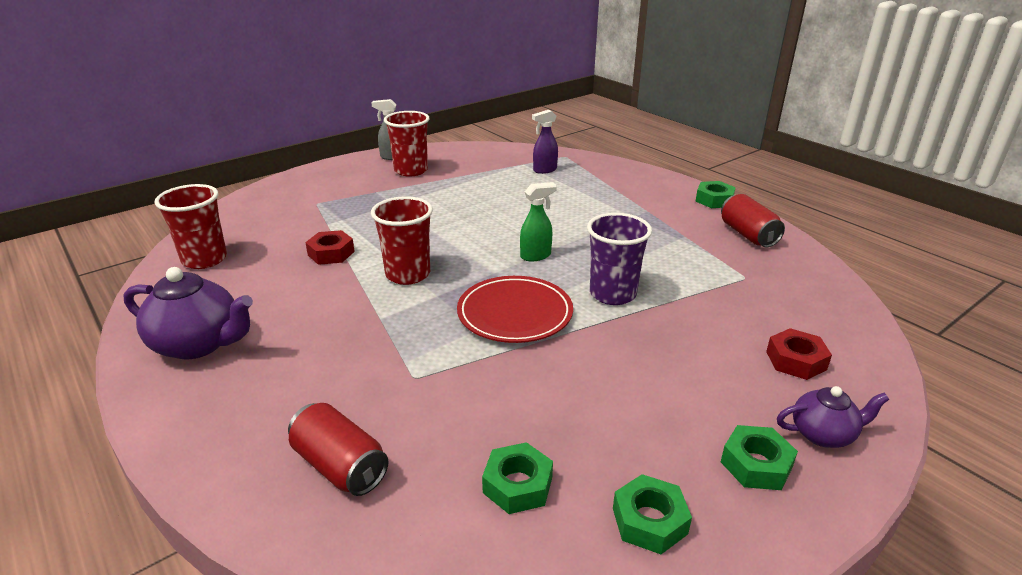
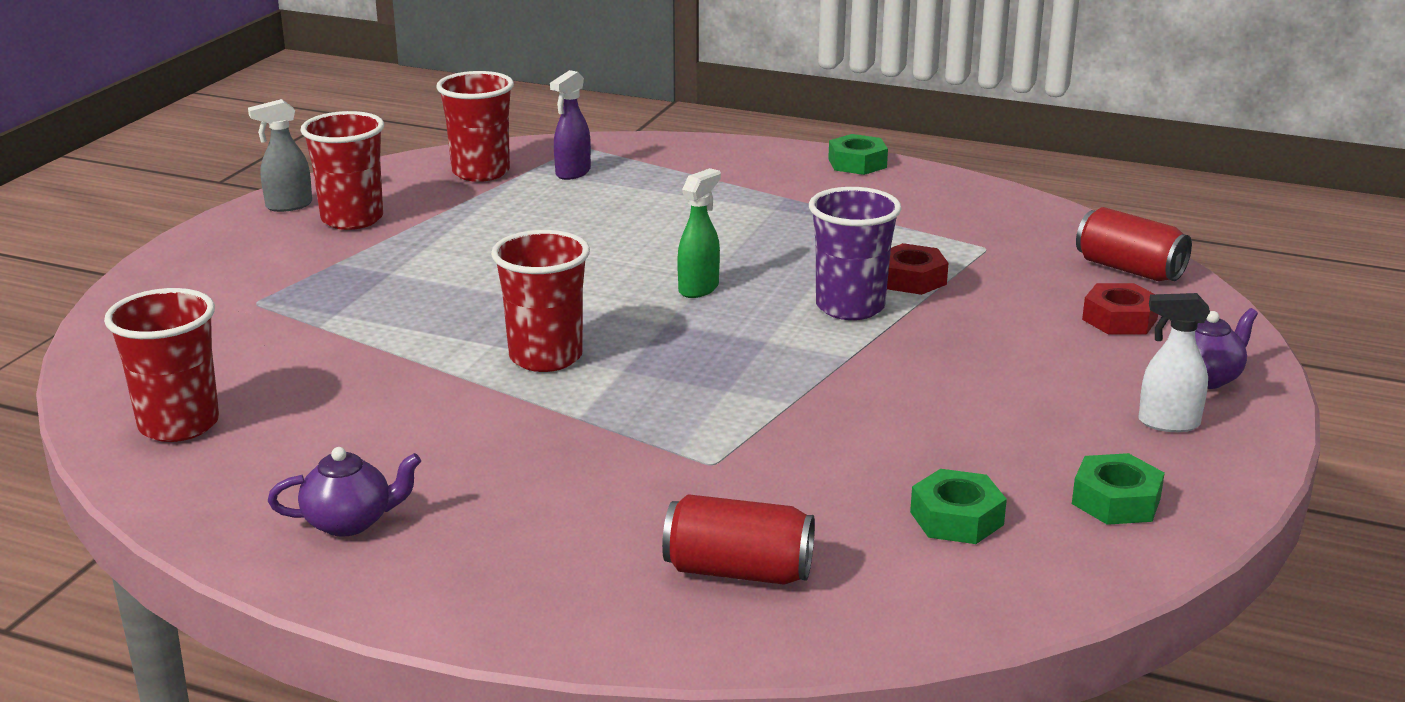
camera: 30 degrees left, 5 degrees down
(199, 344) = (350, 522): purple teapot -> purple teapot, size x0.59
(331, 253) = (386, 362): red nut -> red nut (911, 279)
(499, 159) = (481, 172): none -> red cup
(515, 313) = (753, 362): red plate -> none
(748, 235) = (941, 197): red can -> red can (1129, 269)
(756, 464) = (1167, 423): green nut -> white spray bottle

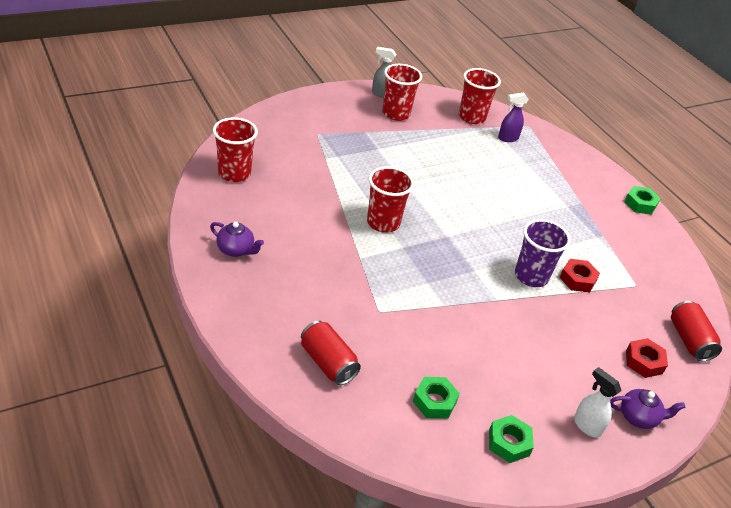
camera: 35 degrees right, 15 degrees up
(699, 288) = (482, 227): green spray bottle -> none

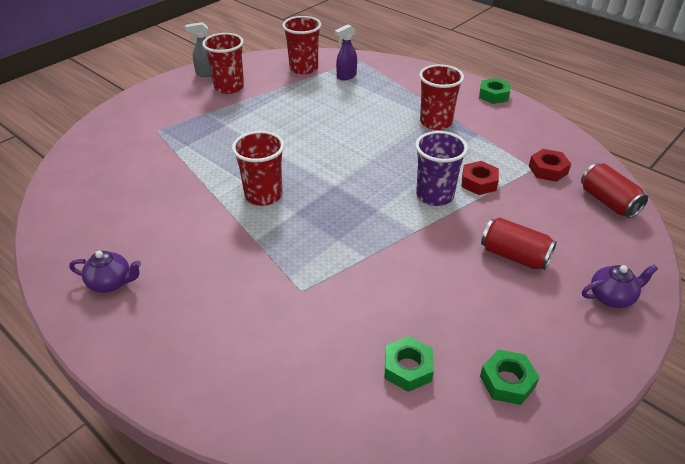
camera: 15 degrees left, 0 degrees up
(234, 173) = (79, 200): red cup -> red cup (435, 122)
(328, 363) = (270, 373): red can -> red can (514, 256)
(586, 426) = (570, 328): white spray bottle -> none
(644, 362) = (583, 239): red nut -> red nut (548, 170)

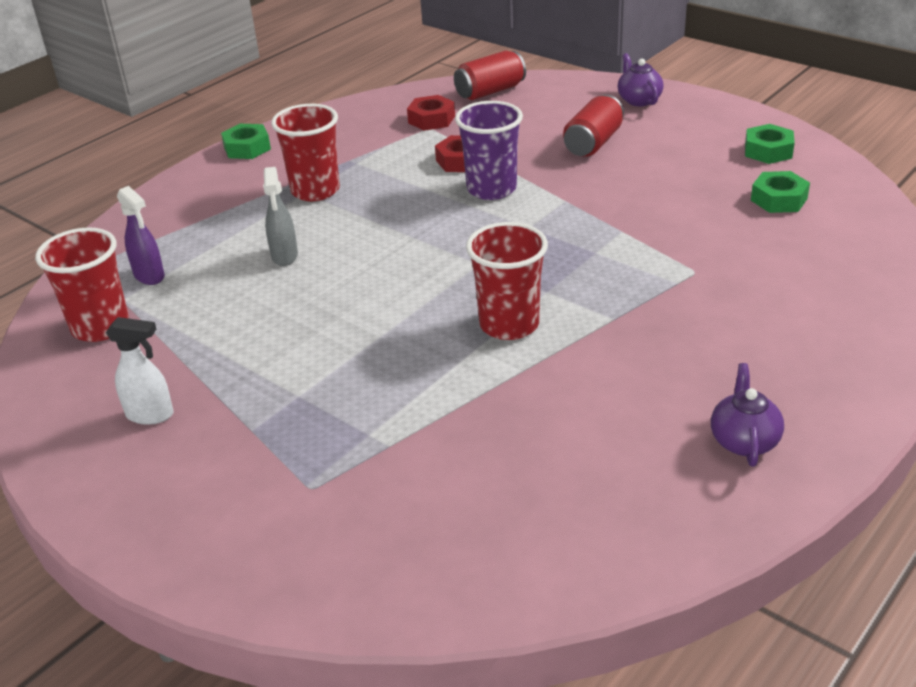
camera: 90 degrees left, 5 degrees down
(206, 73) = (78, 459): grey spray bottle -> grey spray bottle (284, 256)
(229, 87) = (151, 415): red cup -> white spray bottle

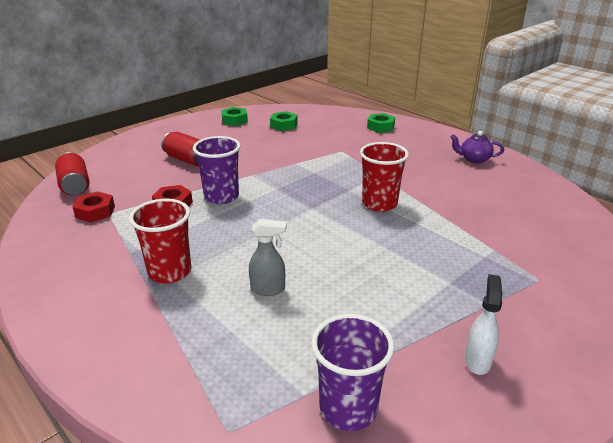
camera: 85 degrees left, 5 degrees down
(100, 327) = (348, 408): red cup -> purple cup
(149, 276) = (268, 376): purple spray bottle -> none
(247, 148) = (50, 314): green nut -> green nut (380, 127)
(638, 100) = (144, 141): purple teapot -> none

